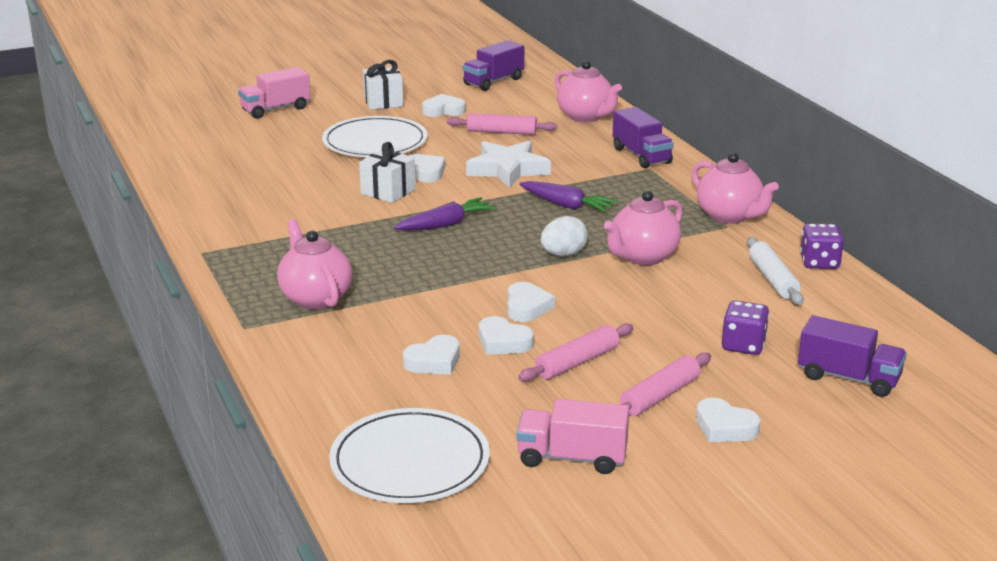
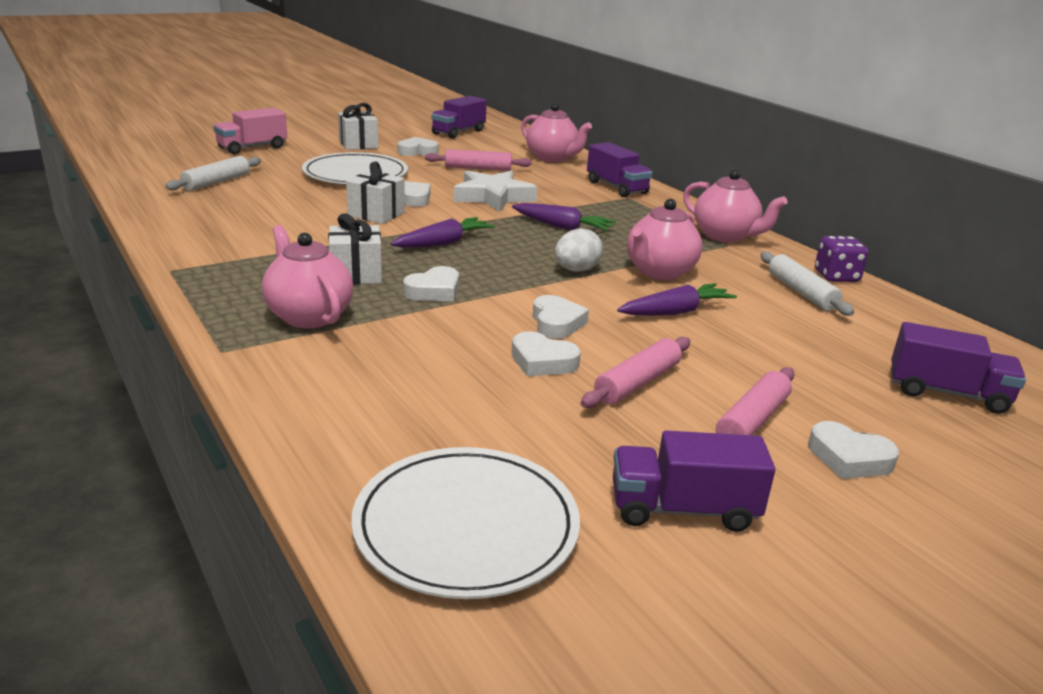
camera: 10 degrees left, 0 degrees up
(240, 154) = (216, 182): none -> white rolling pin
(360, 257) = (356, 274): none -> white gift
(434, 361) = (466, 386): white heart -> white heart (434, 291)
(572, 458) = (683, 509): pink truck -> purple truck
(640, 298) = (675, 312): none -> purple carrot
(743, 345) = (812, 359): purple dice -> none

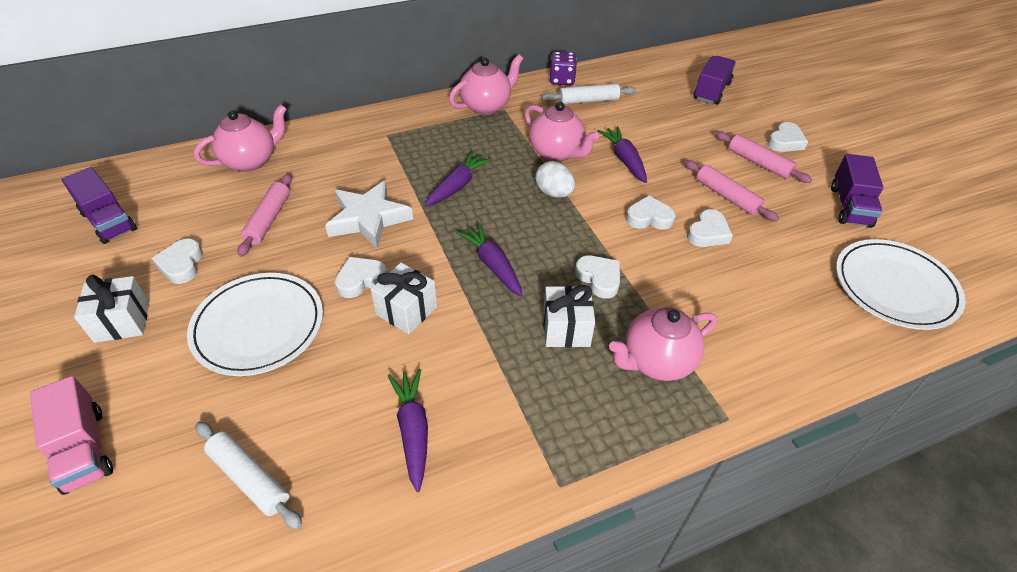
camera: 80 degrees left, 20 degrees up
(244, 221) = (413, 430): none -> purple carrot
(616, 187) = (358, 136): purple truck -> none

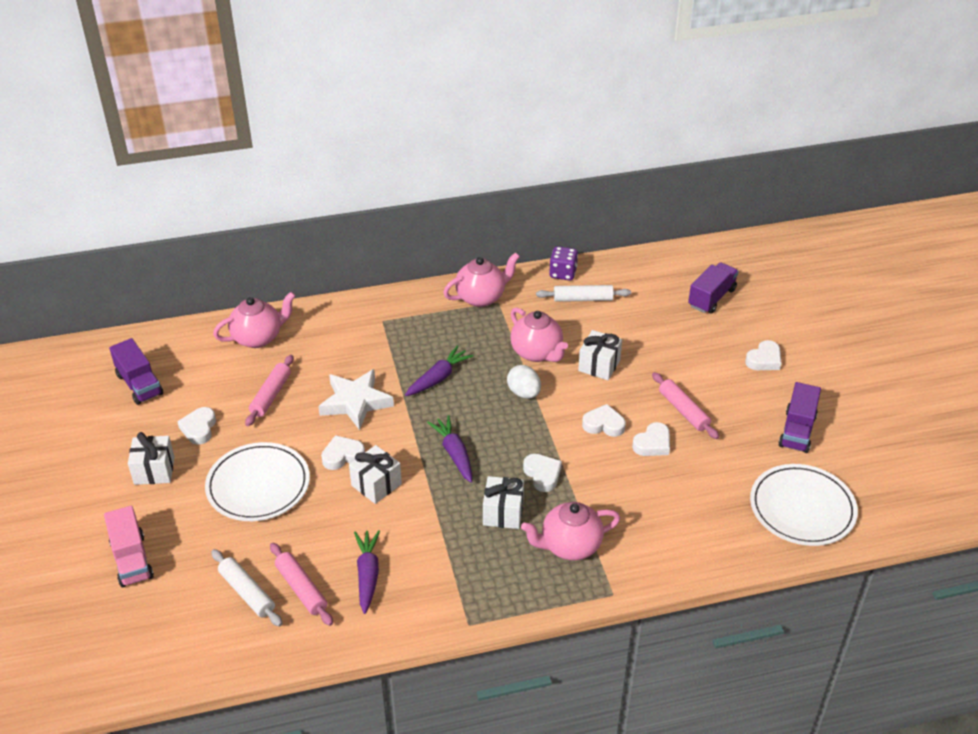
camera: 10 degrees right, 5 degrees down
(624, 160) = (599, 365): purple carrot -> white gift
(758, 163) = (728, 380): pink rolling pin -> pink rolling pin (301, 589)

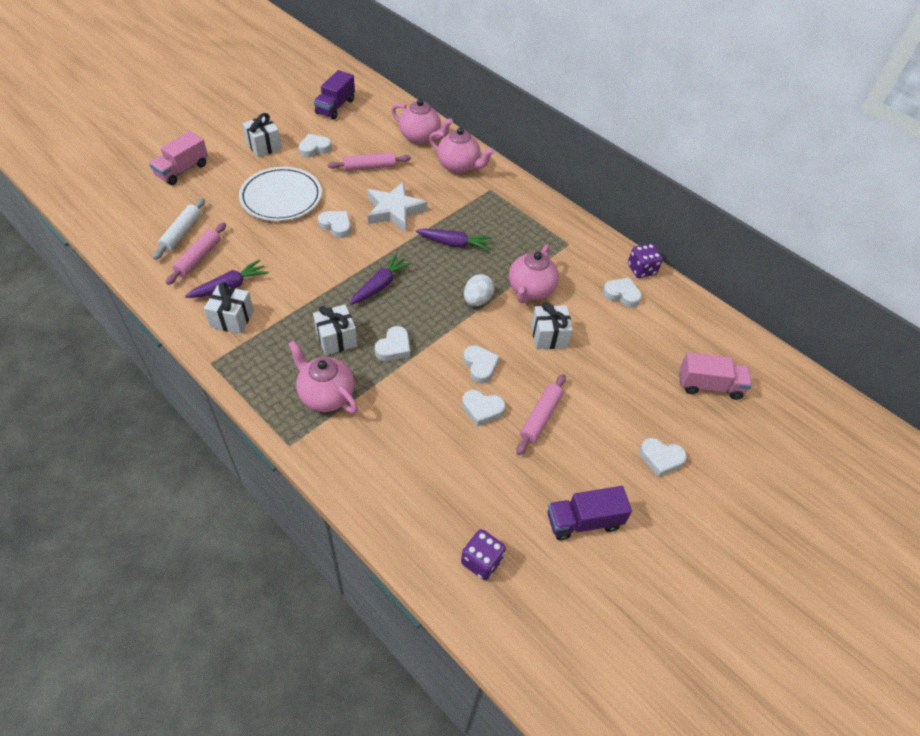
camera: 55 degrees right, 10 degrees up
(376, 484) = (319, 255): white gift -> white gift (232, 319)
(481, 297) = (565, 232): pink teapot -> pink teapot (459, 166)
(583, 299) = (621, 294): white rolling pin -> white heart
(711, 298) = (709, 385): purple truck -> pink truck
(802, 508) = (481, 561): white plate -> purple dice

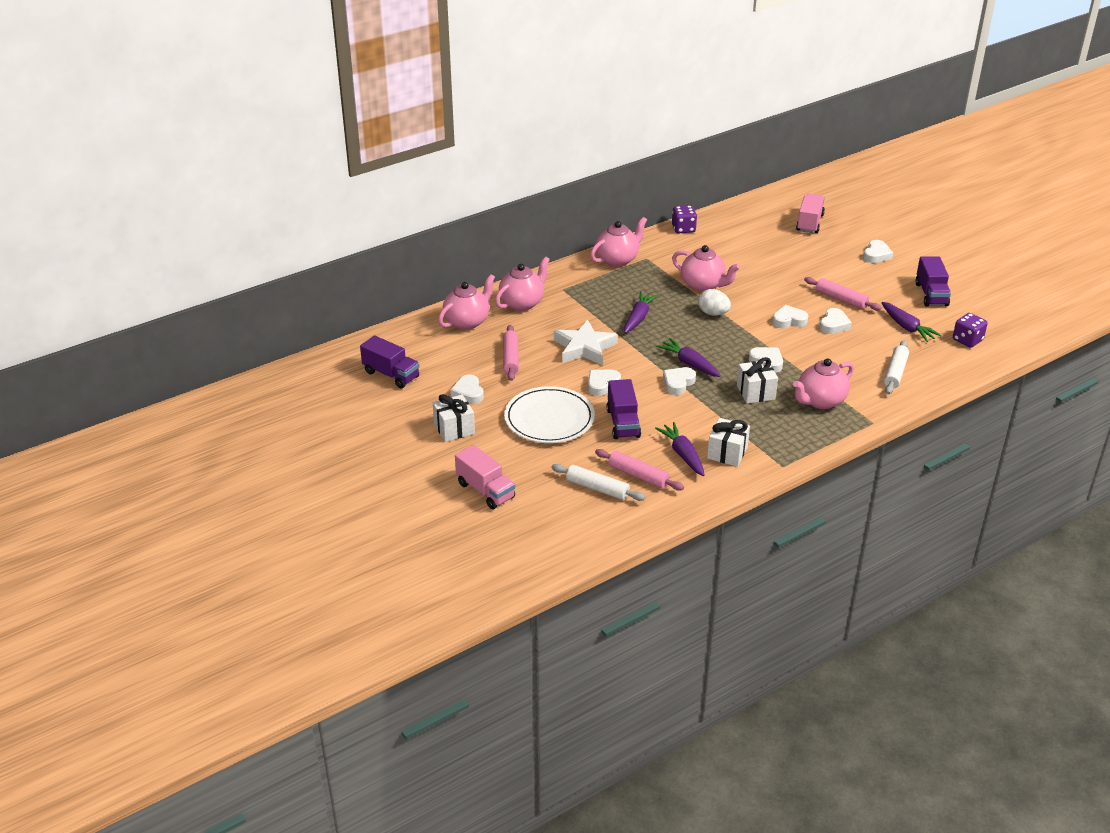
camera: 75 degrees left, 15 degrees down
(277, 243) = (623, 423): none -> purple truck
(392, 471) = (895, 372): none -> white rolling pin
(495, 488) = (907, 327): none -> purple carrot
(549, 336) = (757, 284): white gift -> none
(557, 223) = (617, 260): none -> pink teapot
(621, 294) = (712, 243): white heart -> white heart (678, 383)

